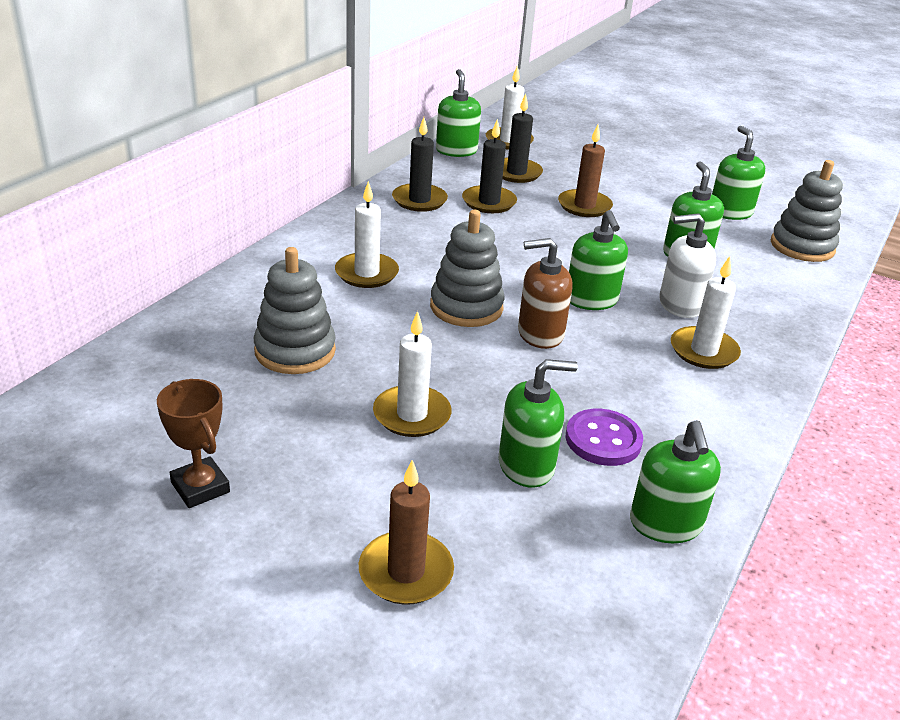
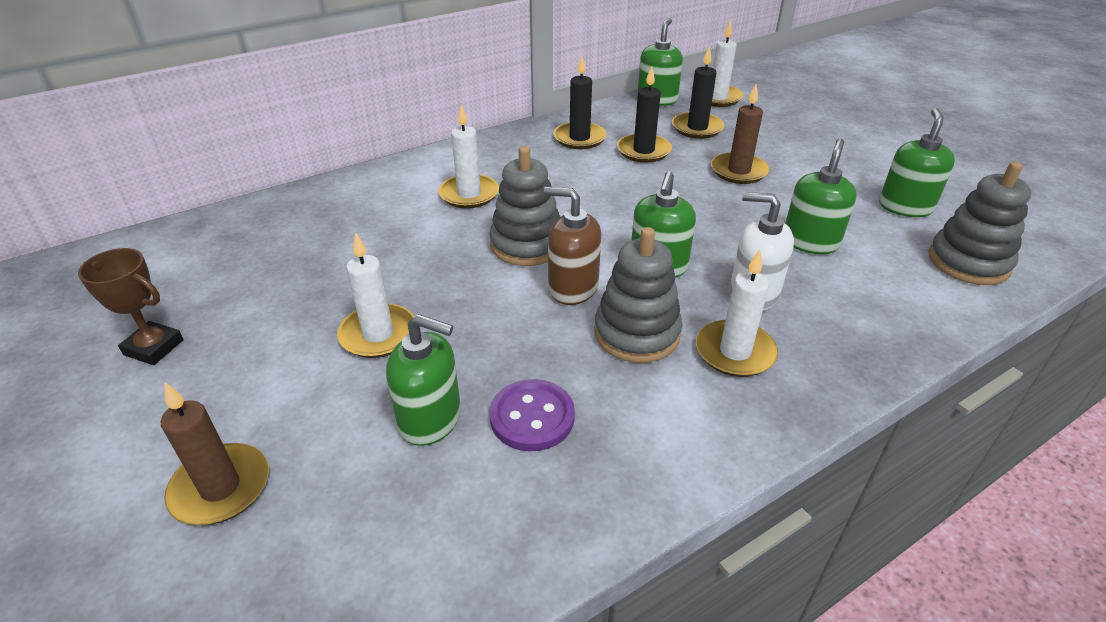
camera: 30 degrees right, 5 degrees up
(200, 487) = (154, 347): brown trophy -> brown trophy turned 60 degrees counterclockwise
(295, 351) = (343, 249): grey stacking toy -> grey stacking toy (637, 333)
(665, 524) = (509, 537): green soap dispenser -> none

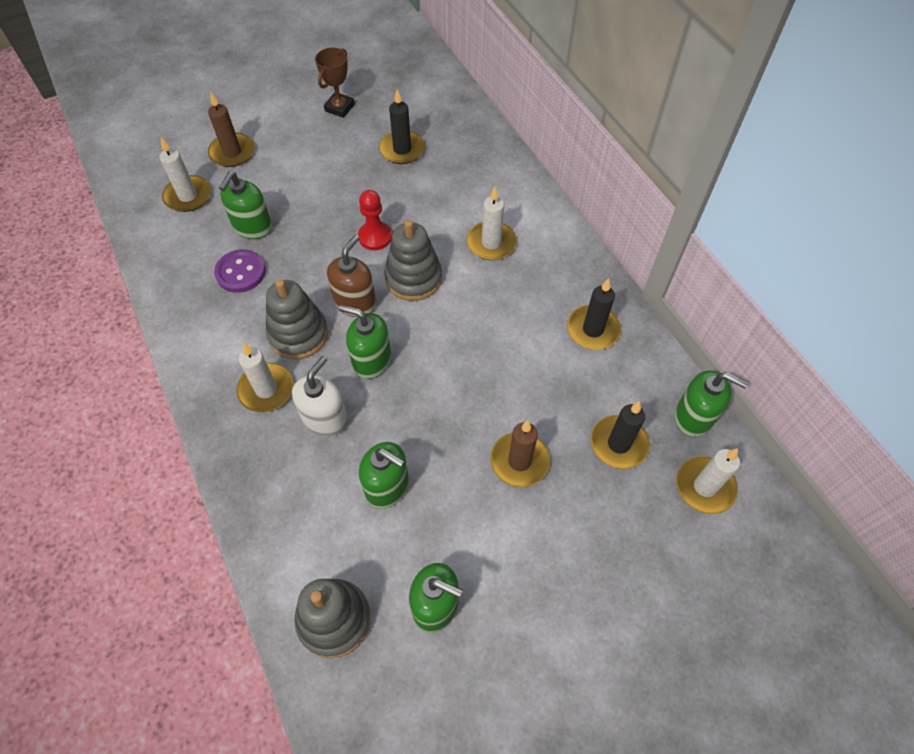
camera: 95 degrees right, 20 degrees up
(378, 334) = (329, 200): white candle -> white candle (188, 196)
(457, 281) = (375, 237): none -> red pawn
(643, 151) = (565, 382): black candle -> black candle (402, 149)

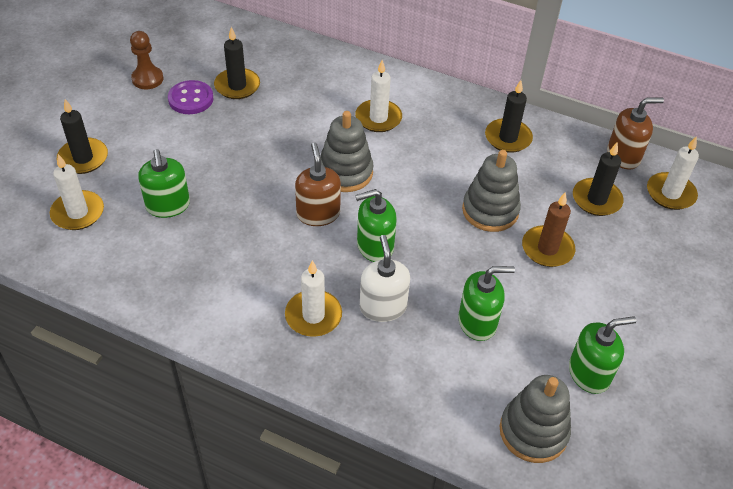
camera: 40 degrees left, 10 degrees down
(232, 152) = (83, 158): brown candle -> black candle
(240, 272) = (195, 245): purple button -> purple button (191, 99)
(298, 334) = (296, 262): grey stacking toy -> grey stacking toy (490, 211)
(339, 108) = (147, 79): brown trophy -> brown pawn
(375, 237) = (283, 159): red pawn -> none
(694, 417) = (623, 156): green soap dispenser -> brown soap dispenser

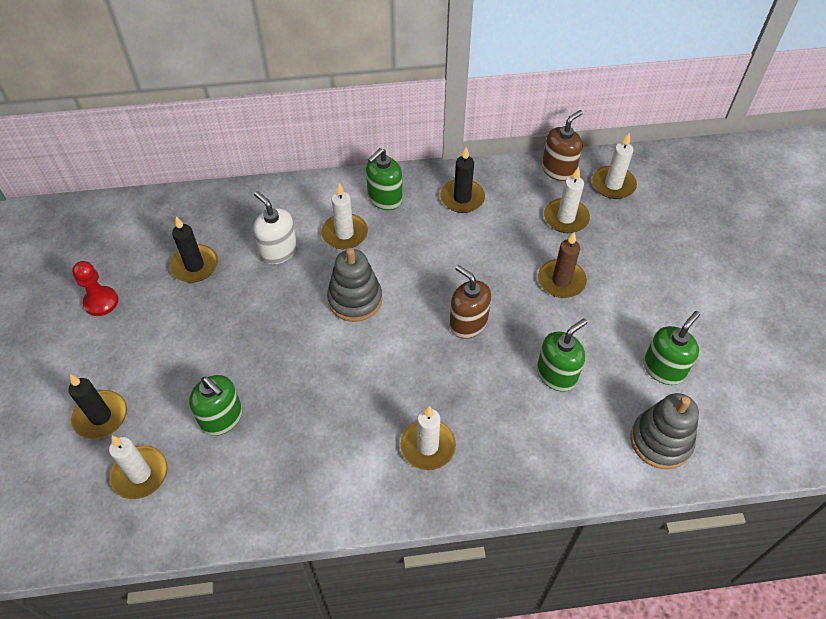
camera: 30 degrees left, 5 degrees up
(147, 79) = (101, 302): brown pawn -> red pawn
(191, 99) = (160, 301): purple button -> none
(318, 214) = (361, 351): brown soap dispenser -> brown soap dispenser (468, 323)
(374, 246) = (430, 354): green soap dispenser -> green soap dispenser (384, 199)
(383, 307) = (476, 405): white soap dispenser -> white soap dispenser (278, 251)
(490, 211) = (495, 271): grey stacking toy -> none
(596, 199) = (566, 218): black candle -> white candle

